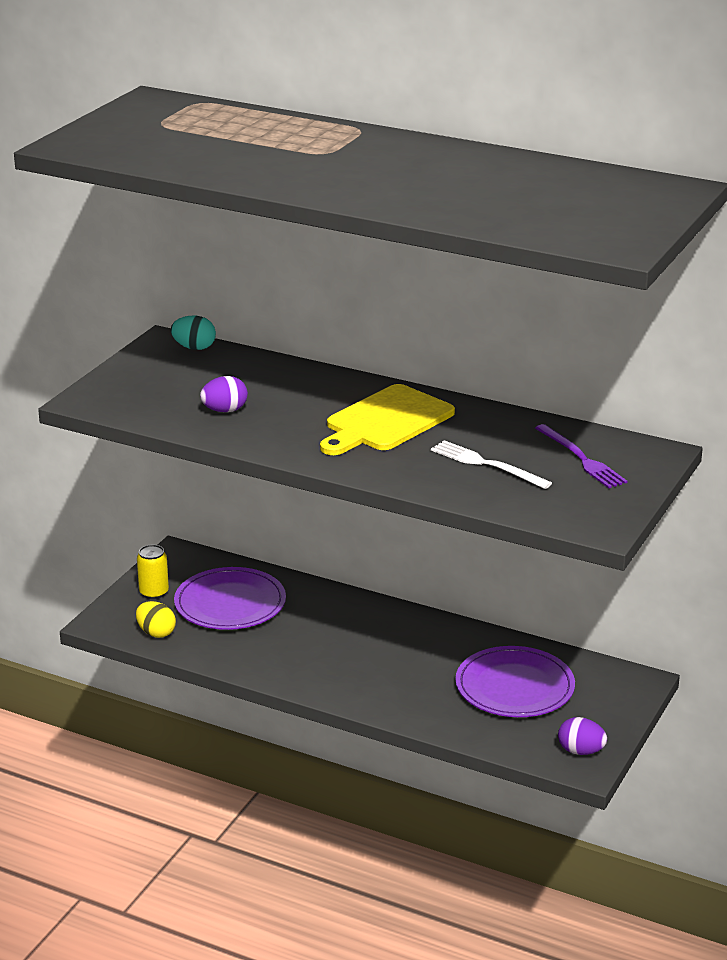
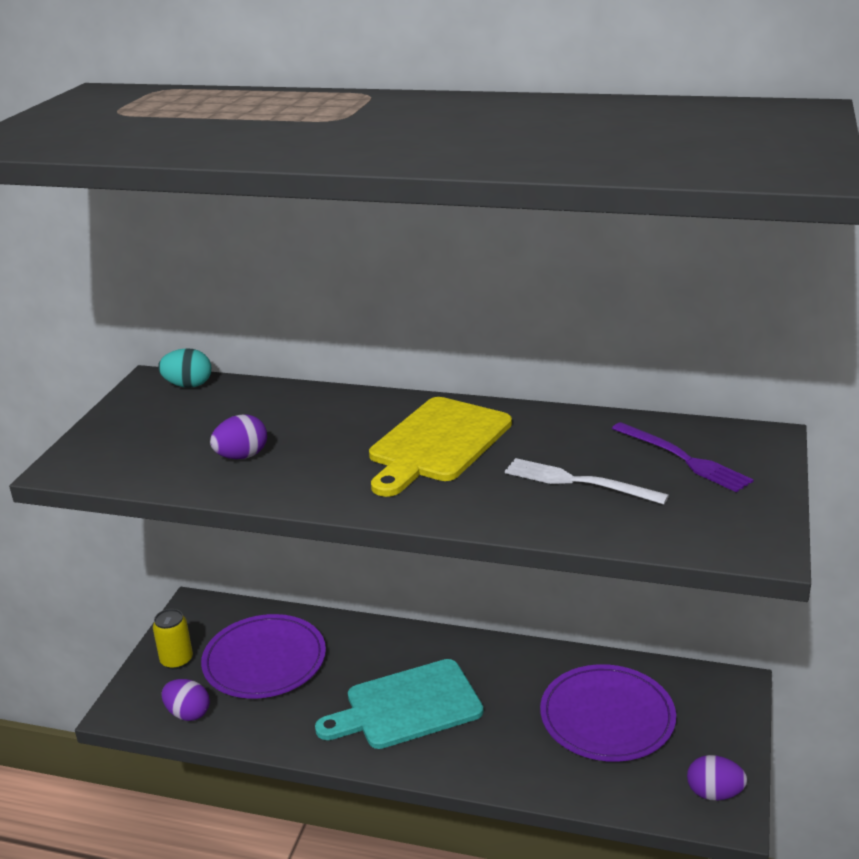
camera: 10 degrees left, 0 degrees up
(156, 633) = (188, 713): yellow egg -> purple egg
(344, 654) = (407, 706): none -> turquoise cutting board

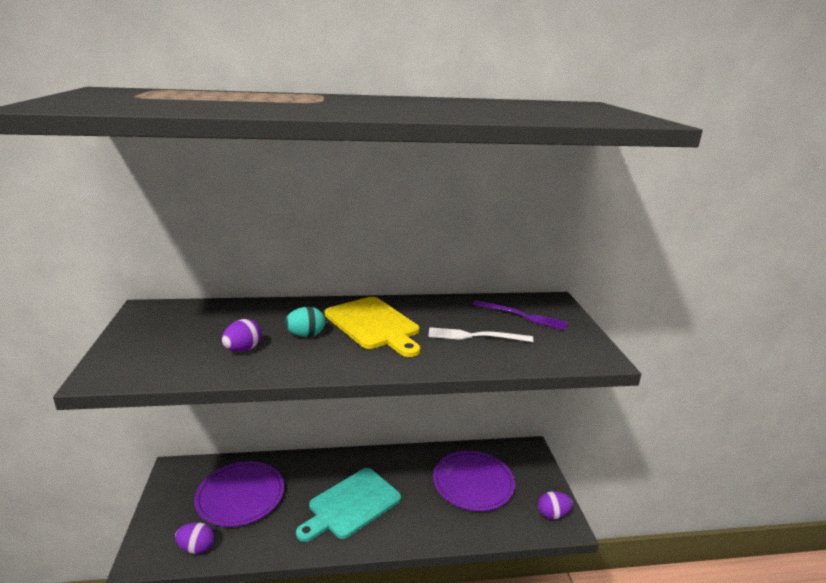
camera: 25 degrees left, 5 degrees down
(176, 660) = (173, 510): yellow can -> none
(188, 385) = (175, 308): turquoise egg -> turquoise egg (306, 335)
(437, 443) = (374, 325): yellow cutting board -> yellow cutting board turned 45 degrees counterclockwise

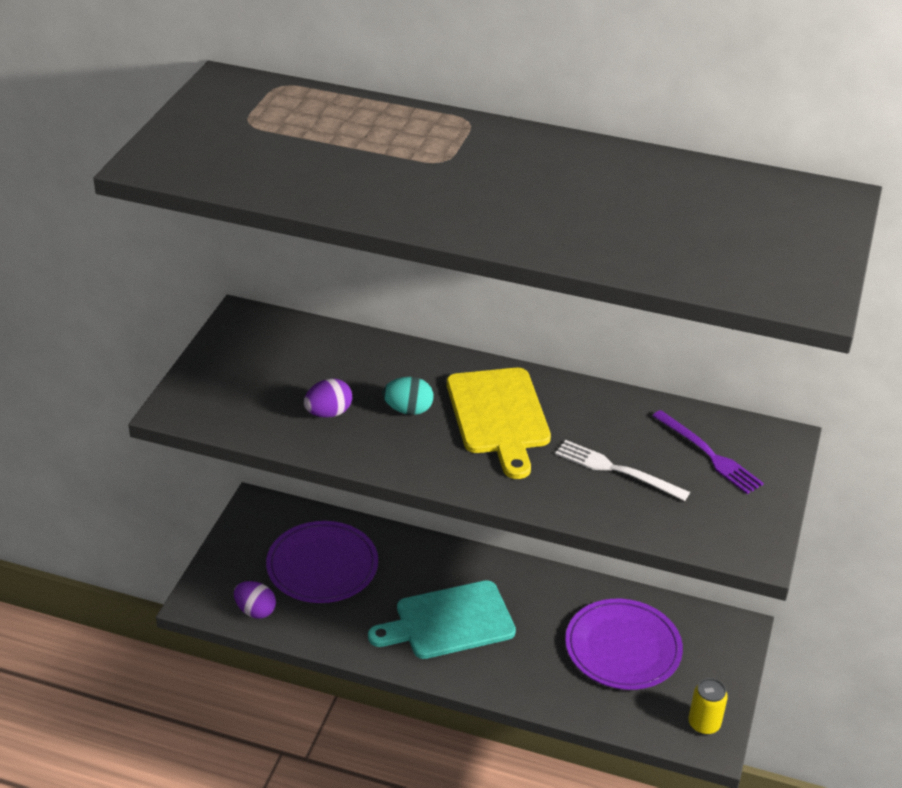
camera: 25 degrees right, 15 degrees up
(552, 514) = (704, 724): purple egg -> yellow can

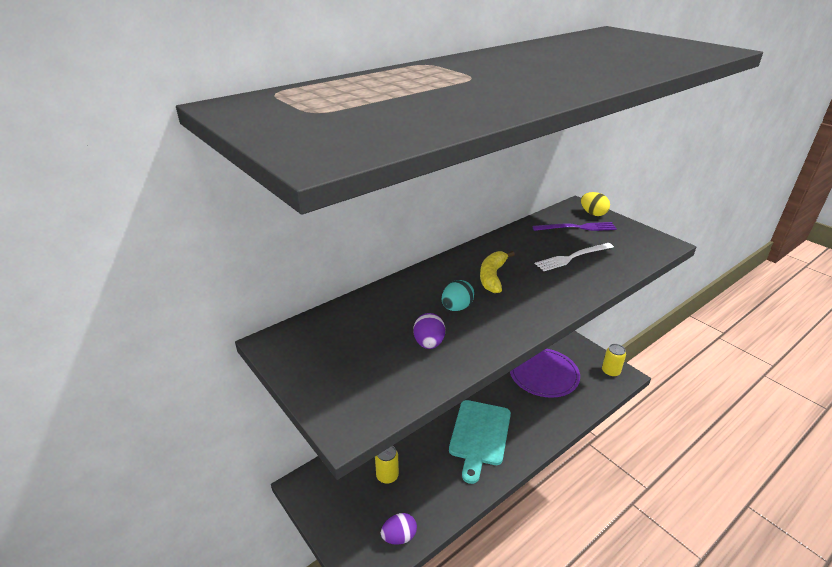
camera: 55 degrees left, 5 degrees down
(322, 566) = (387, 476): purple plate -> yellow can
(498, 416) = (492, 277): yellow cutting board -> yellow banana
(773, 459) = (593, 214): none -> yellow egg

